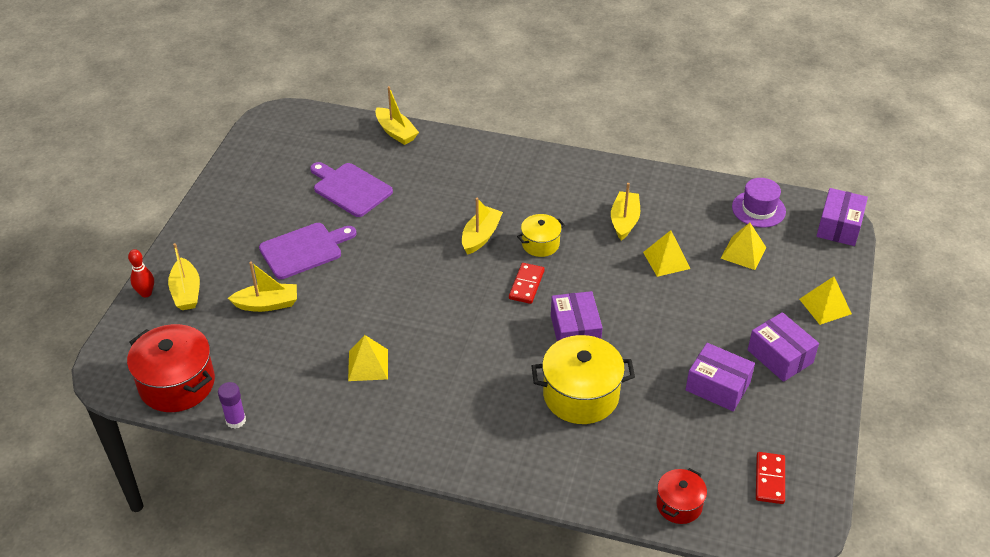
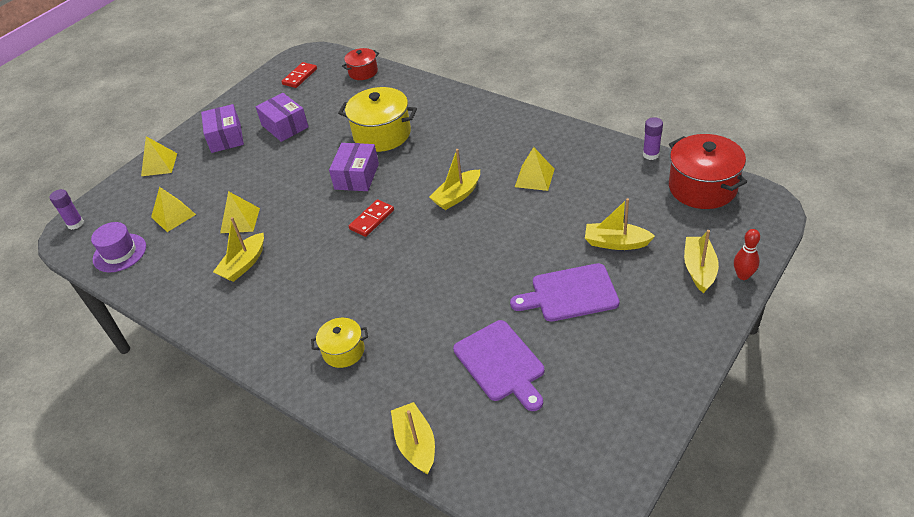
camera: 155 degrees left, 0 degrees up
(481, 236) = (386, 274): yellow boat -> yellow boat (457, 196)
(540, 244) = (336, 255): yellow pot -> yellow pot (343, 351)
(839, 226) = (75, 224): purple box -> purple glue stick

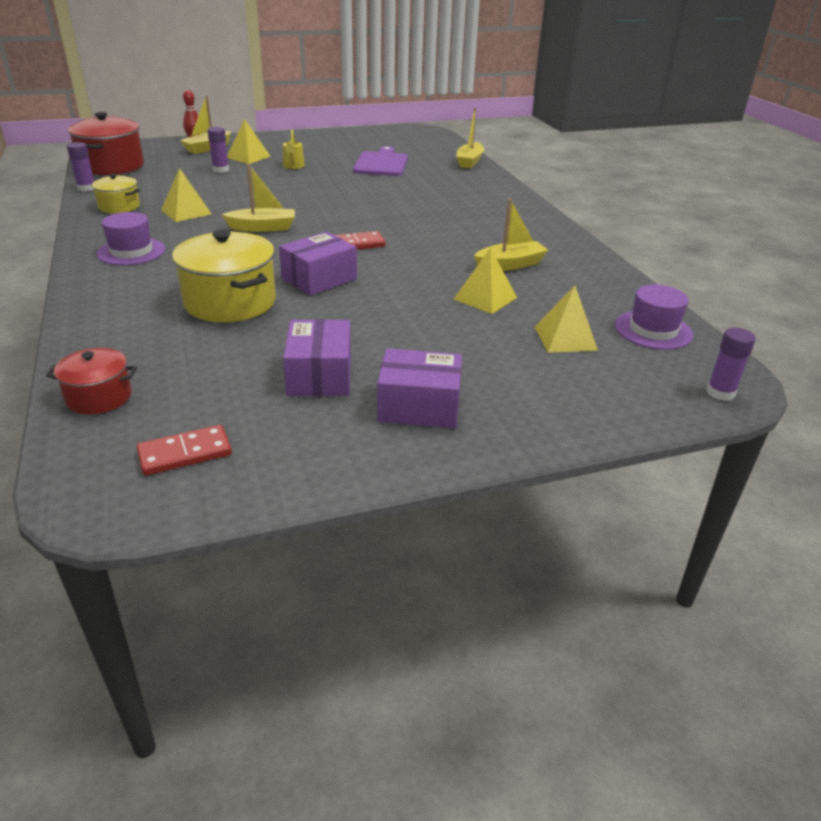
camera: 150 degrees left, 10 degrees down
(159, 164) = (555, 419): yellow pyramid -> yellow pyramid (248, 157)
(226, 137) = (419, 406): purple box -> purple box turned 75 degrees clockwise
(343, 351) = (473, 197): yellow pot -> yellow pot (119, 207)
(496, 129) = (131, 251): none -> purple hat
(570, 293) = (293, 166): purple cutting board -> yellow watering can
(616, 243) = (221, 170): yellow boat -> purple glue stick

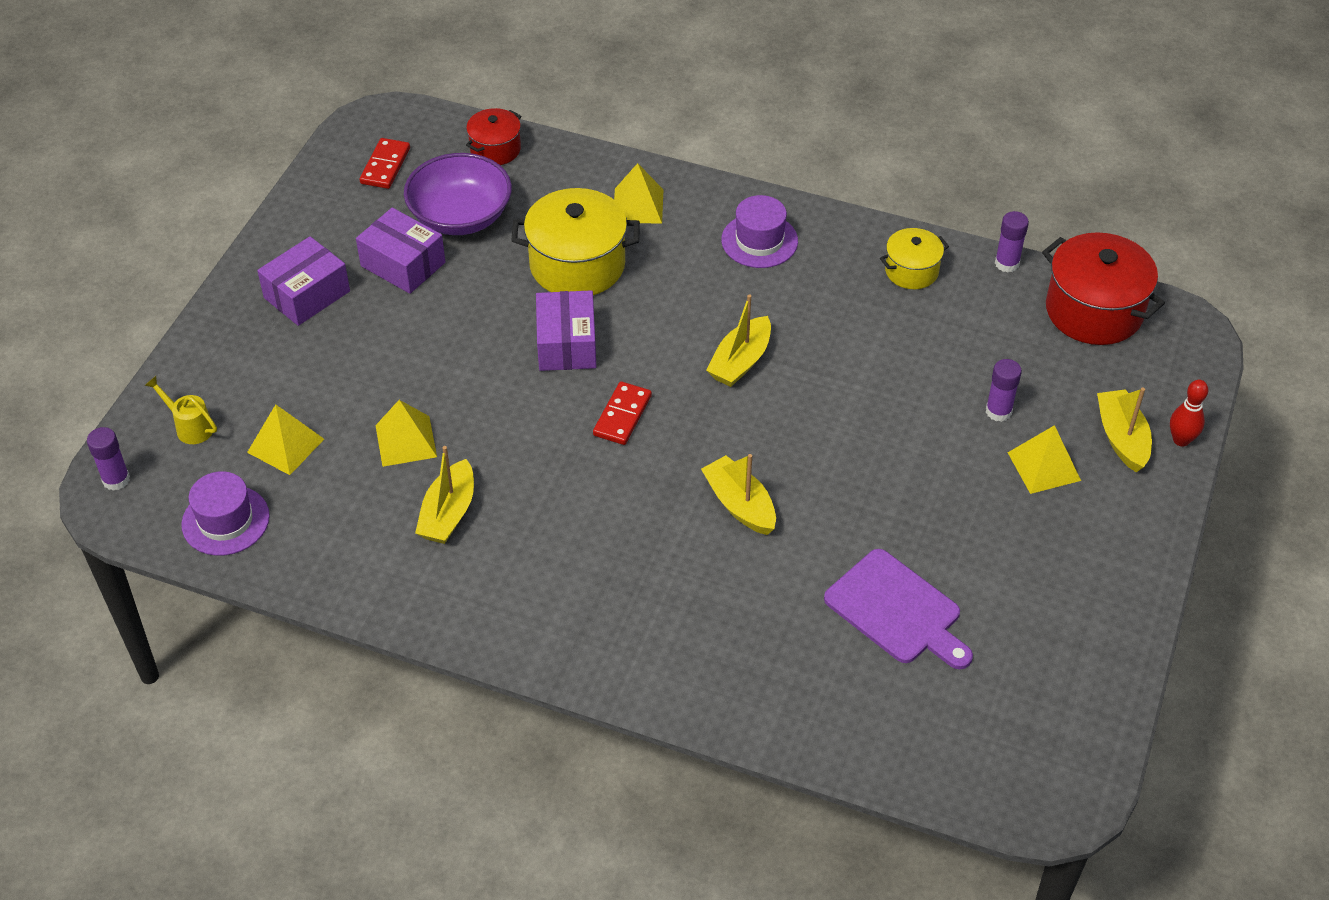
camera: 130 degrees right, 15 degrees up
(186, 212) = (847, 318): yellow pyramid -> yellow pyramid (638, 205)
(223, 374) = (460, 216): none -> purple bowl
(293, 166) = (958, 496): yellow watering can -> yellow watering can (190, 427)
(469, 162) = (821, 738): yellow boat -> yellow boat (740, 504)

